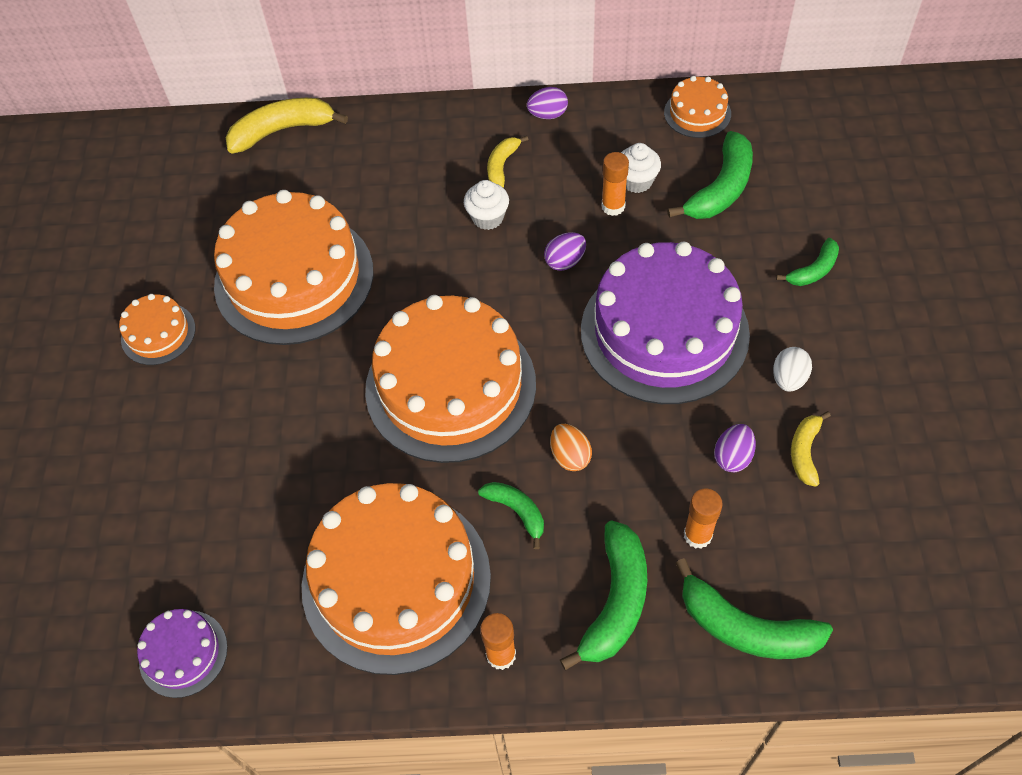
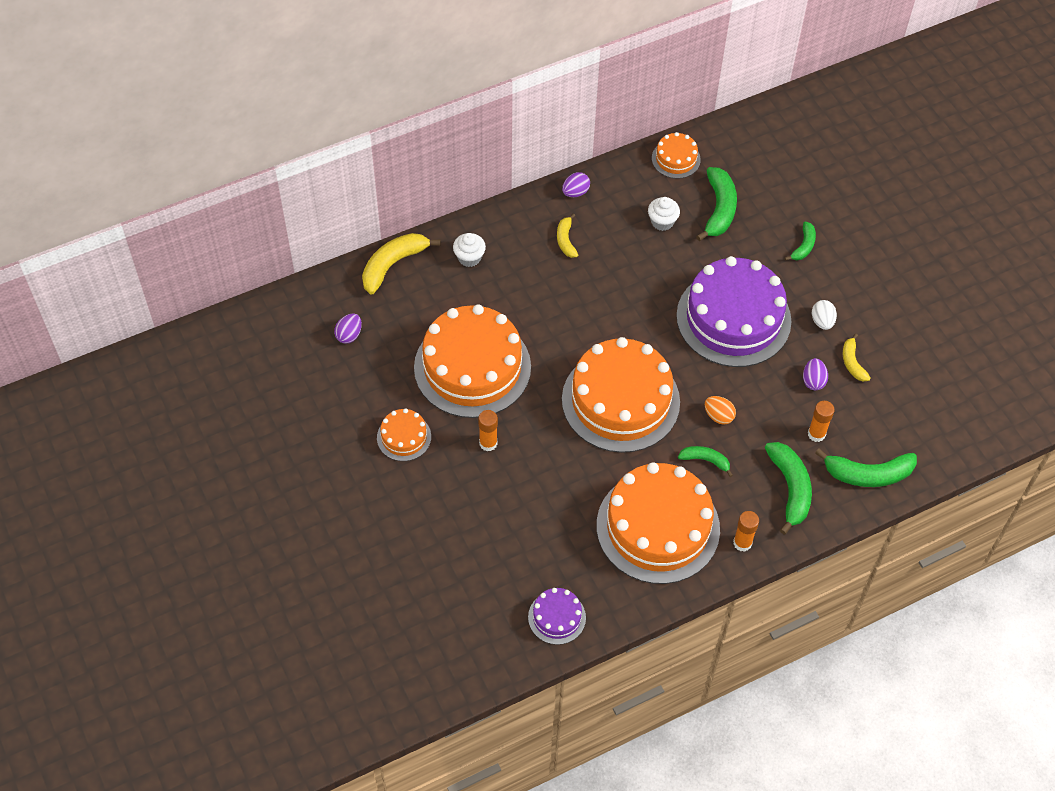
camera: 30 degrees left, 0 degrees up
(487, 218) = (578, 280): white cupcake -> white cupcake (469, 258)
(565, 261) = (646, 293): purple egg -> purple egg (349, 335)
(613, 206) = (656, 245): orange glue stick -> orange glue stick (488, 443)

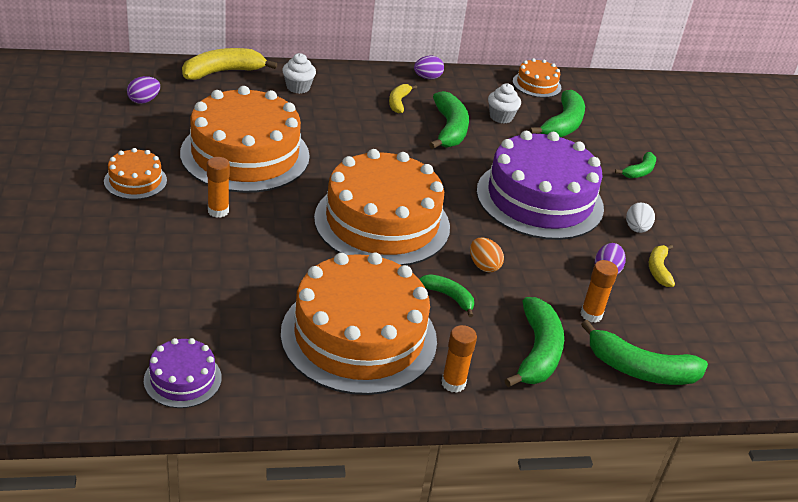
camera: 15 degrees right, 20 degrees down
(625, 259) = (449, 129): none -> green banana

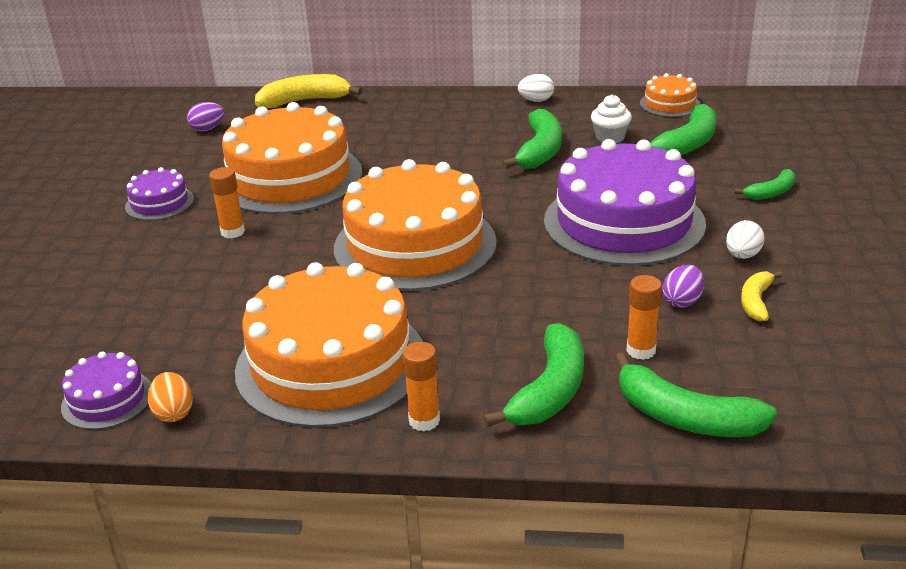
camera: 20 degrees right, 5 degrees down
(135, 181) = (159, 203): orange cake -> purple cake
(298, 87) = (380, 113): white cupcake -> none
(398, 102) = (490, 125): yellow banana -> none
(427, 78) = (536, 100): purple egg -> white egg
(448, 297) = (461, 325): green banana -> none
(483, 266) = (520, 292): orange egg -> orange egg (174, 413)

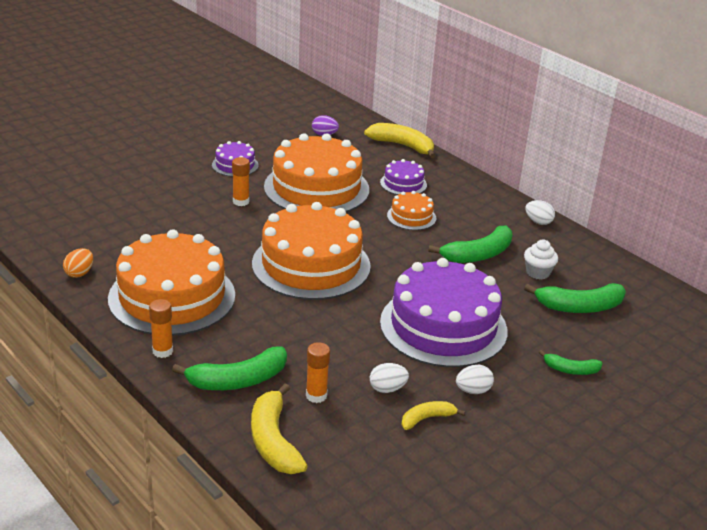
camera: 40 degrees right, 0 degrees up
(107, 399) = (67, 249): purple cake -> purple cake (403, 183)
(669, 104) = (623, 275): orange cake -> orange cake (411, 217)
(682, 301) = (387, 389): purple egg -> white egg
(685, 417) = (273, 441): green banana -> yellow banana

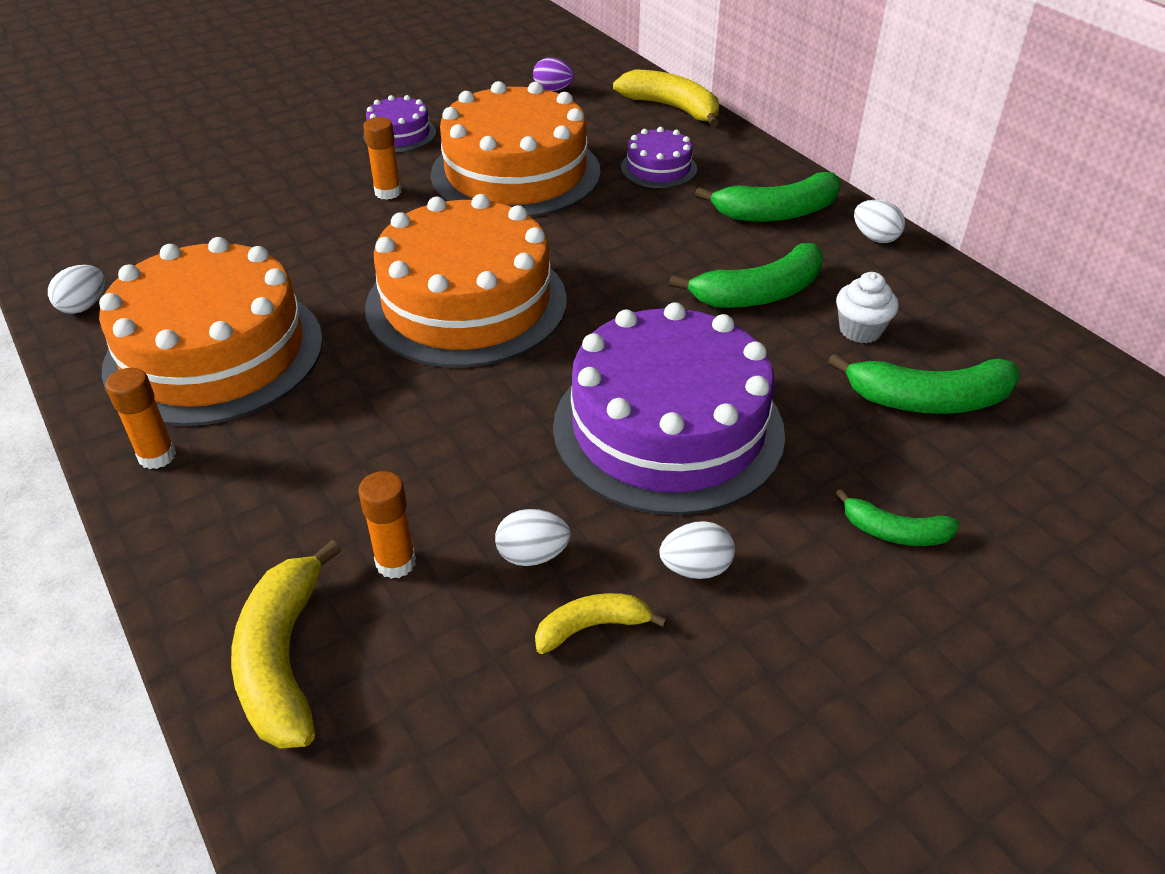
camera: 10 degrees right, 10 degrees up
(79, 273) = (84, 306): orange egg -> white egg
(238, 380) = (265, 522): green banana -> green banana (777, 212)
(411, 217) = (658, 224): orange cake -> none

